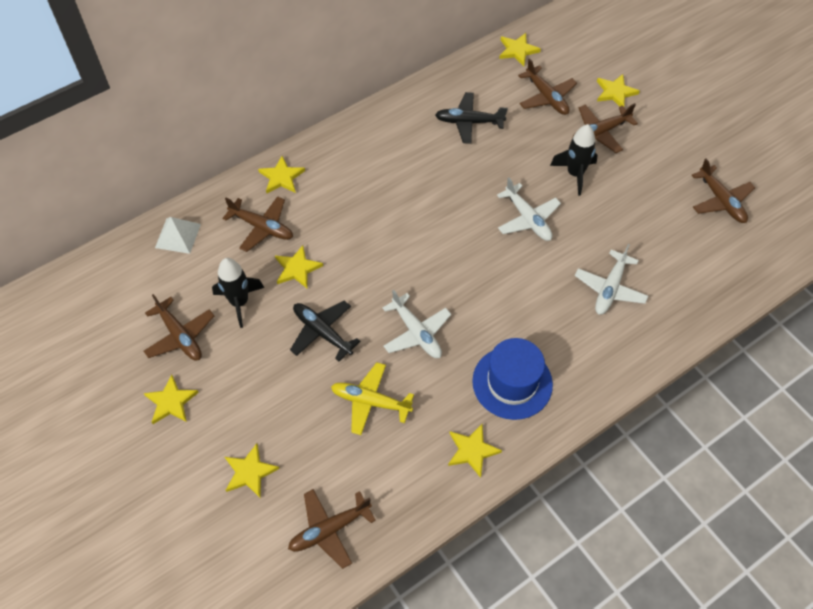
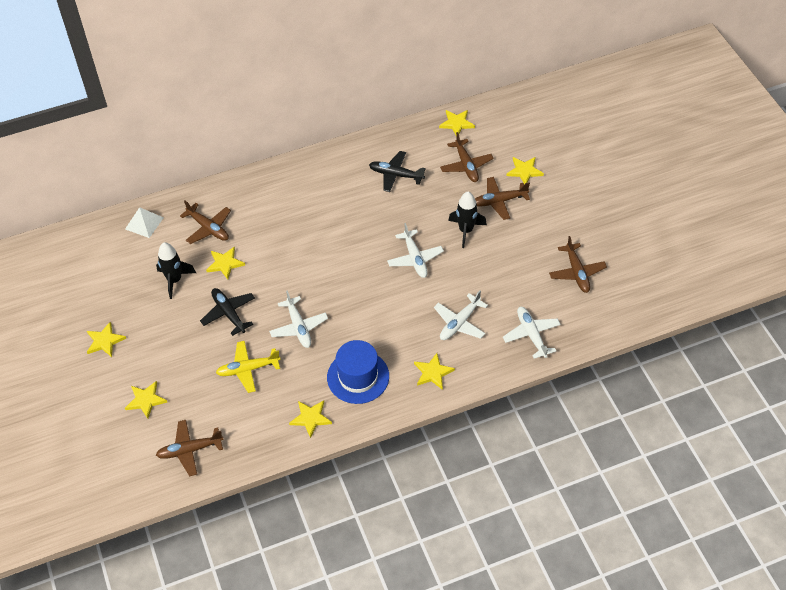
camera: 15 degrees right, 5 degrees down
(180, 336) = (124, 296): brown plane -> none
(281, 177) = (235, 193): yellow star -> yellow star (433, 373)
(370, 401) = (248, 369): yellow plane -> yellow plane turned 45 degrees counterclockwise
(699, 286) = (531, 335): none -> white plane

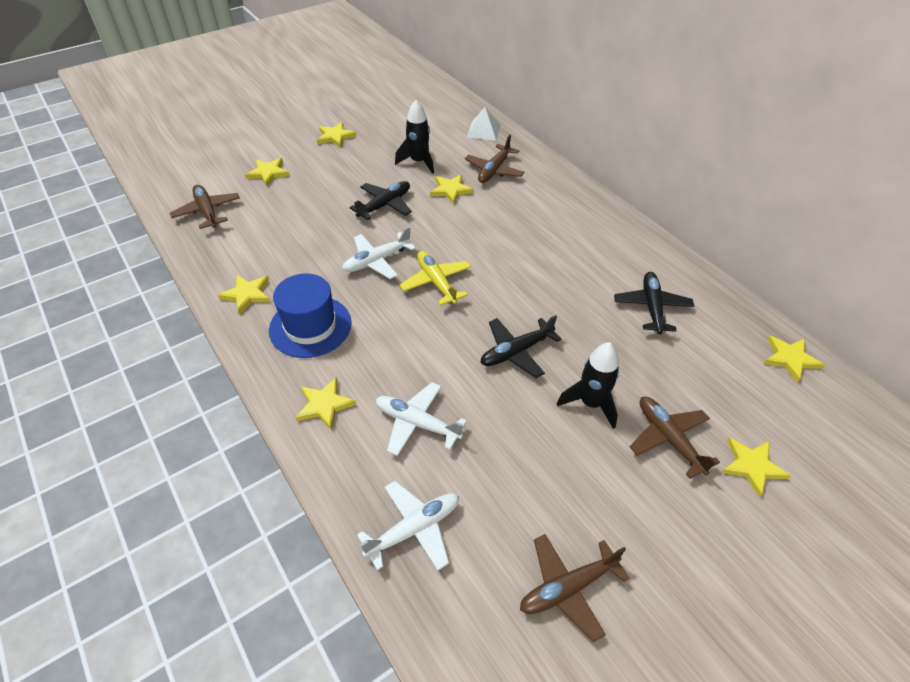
camera: 75 degrees right, 5 degrees down
(248, 369) = (312, 232): yellow plane -> yellow plane (436, 282)
(415, 258) = (516, 352): white plane -> black plane
(466, 165) = (715, 384): brown plane -> none

